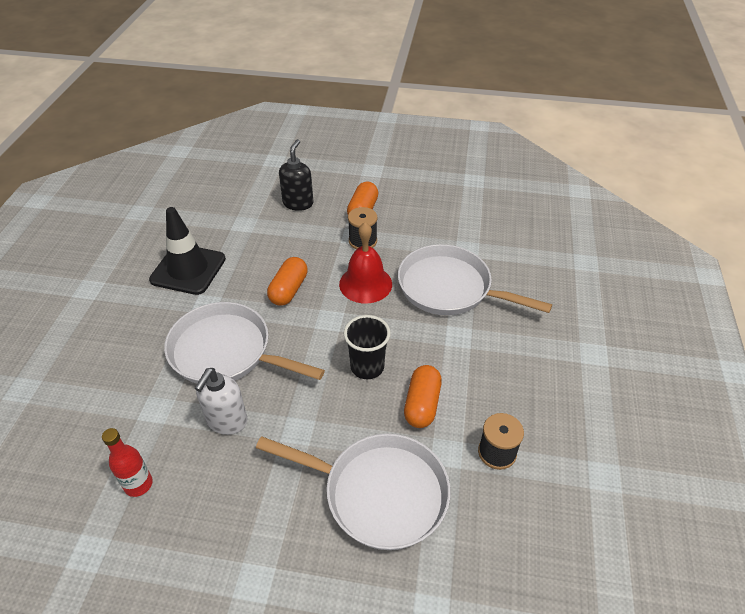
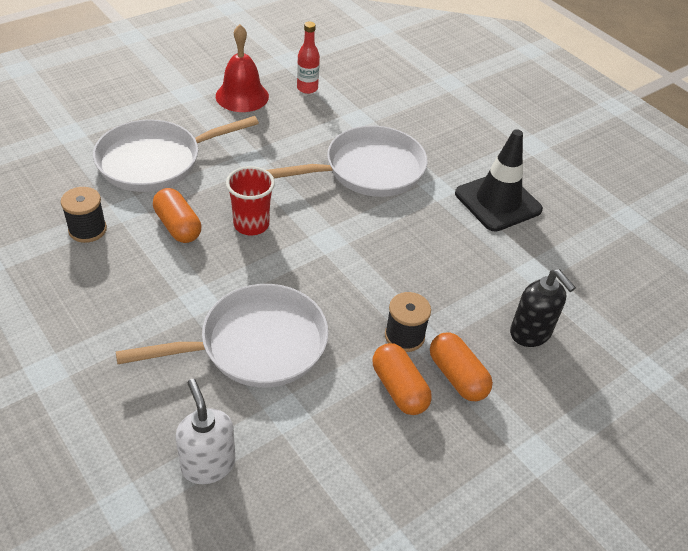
camera: 130 degrees right, 0 degrees up
(226, 421) = (304, 138): white soap dispenser -> white soap dispenser (208, 464)
(288, 290) = (396, 240): orange capsule -> orange capsule (399, 388)
(365, 284) = (340, 291): red bell -> red bell (242, 96)
(367, 367) = (251, 225): black cup -> red cup

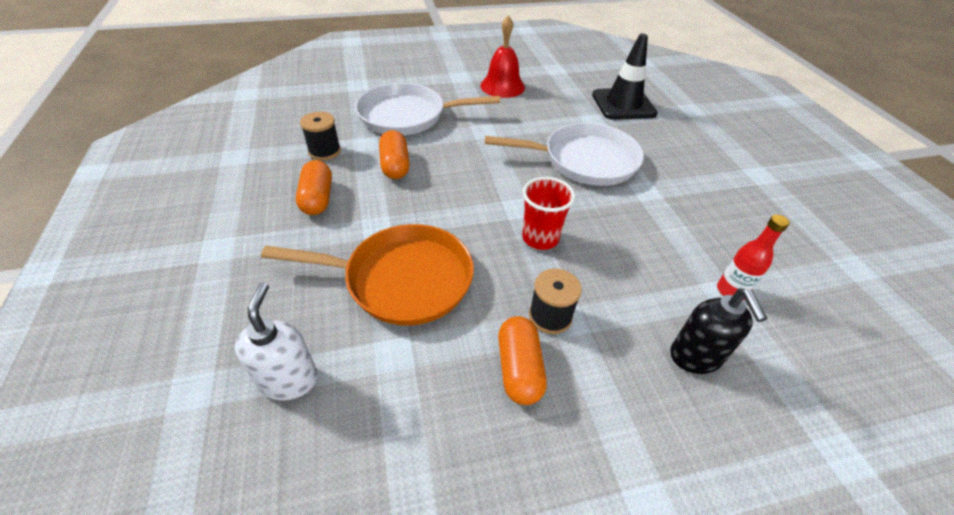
camera: 25 degrees right, 0 degrees up
(251, 225) = (456, 179): red cup -> red cup (540, 238)
(256, 344) = (402, 280): white pan -> orange pan
(307, 88) = (559, 91): red bottle -> red bottle (731, 291)
(457, 376) = (589, 377): orange capsule -> orange capsule (317, 198)
(498, 202) = (704, 216): black traffic cone -> black traffic cone (623, 104)

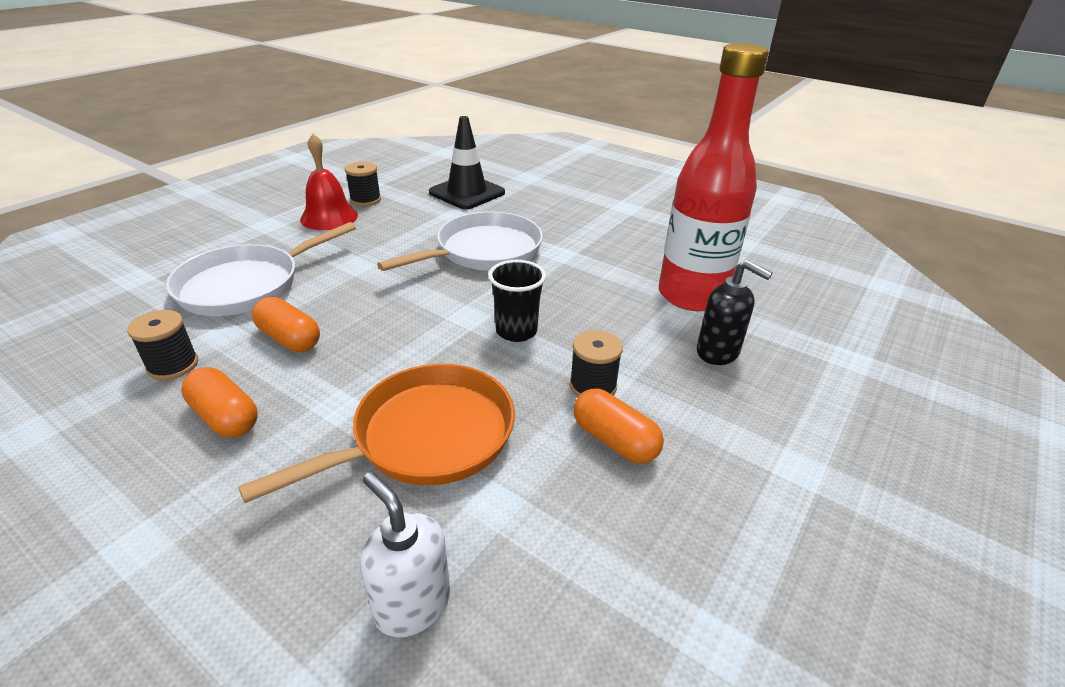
camera: 40 degrees left, 10 degrees down
(540, 82) = (365, 200): none -> black spool
(540, 238) = (516, 331): red cup -> black cup
(731, 291) = (691, 296): red bottle -> red bottle, size x2.49

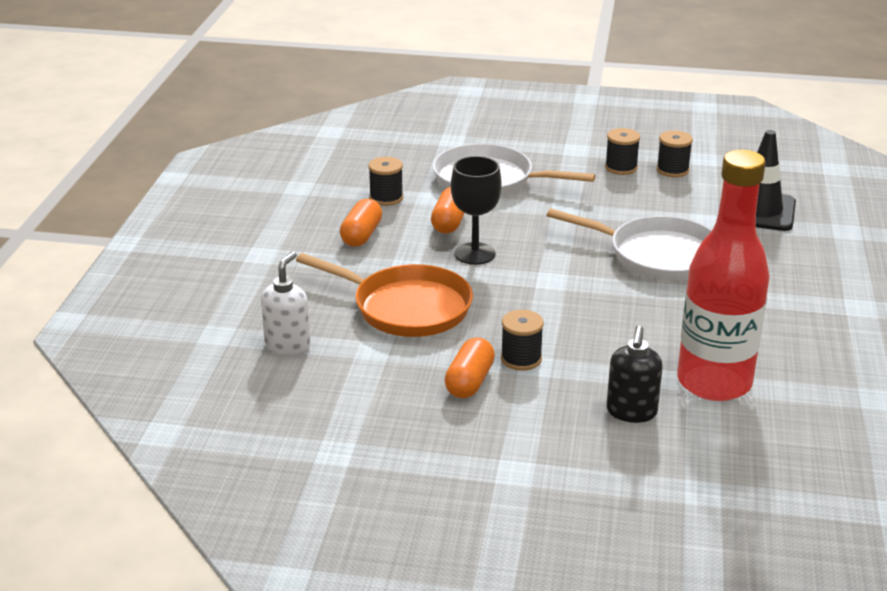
camera: 65 degrees right, 5 degrees down
(329, 217) = (621, 168): red bell -> black spool
(370, 344) = (475, 254): none -> black goblet
(516, 331) = (555, 307): black cup -> none

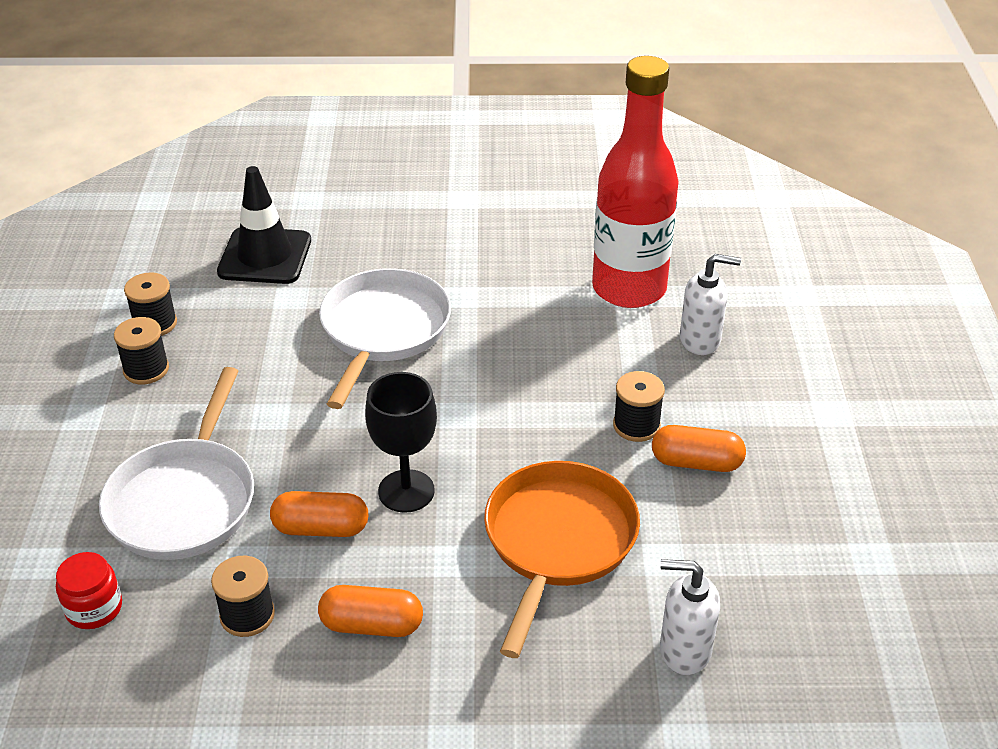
camera: 100 degrees left, 10 degrees up
(410, 156) = (94, 608): none -> red jar
(631, 412) = (700, 340): black soap dispenser -> white soap dispenser

